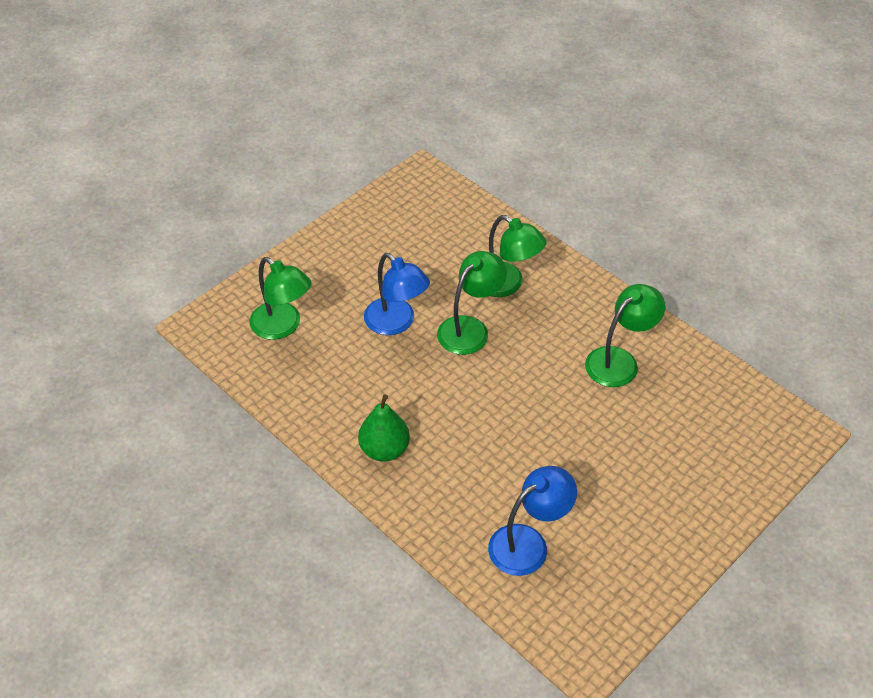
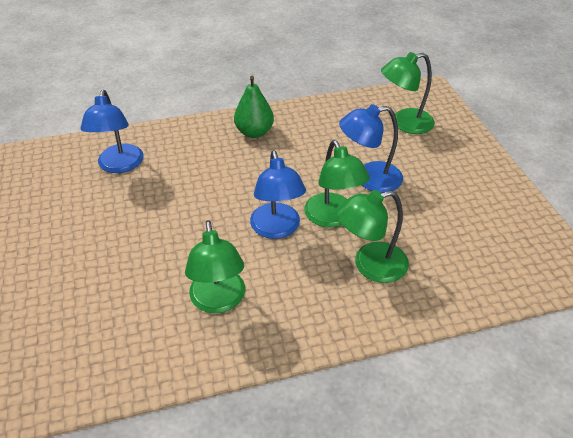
camera: 120 degrees right, 5 degrees down
(514, 361) = (277, 229): none -> blue lamp

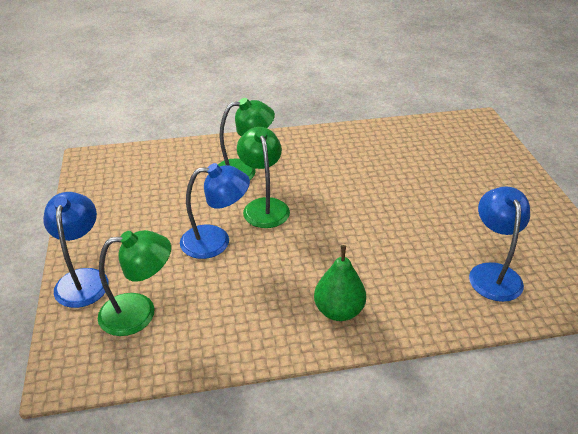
camera: 175 degrees left, 5 degrees down
(219, 301) = (362, 157): green lamp -> none
(277, 229) = (316, 200): blue lamp -> blue lamp (83, 279)

